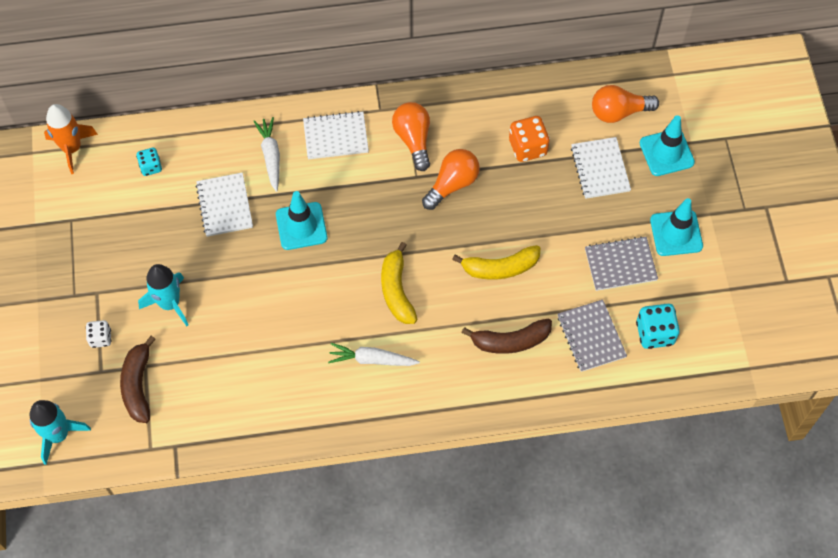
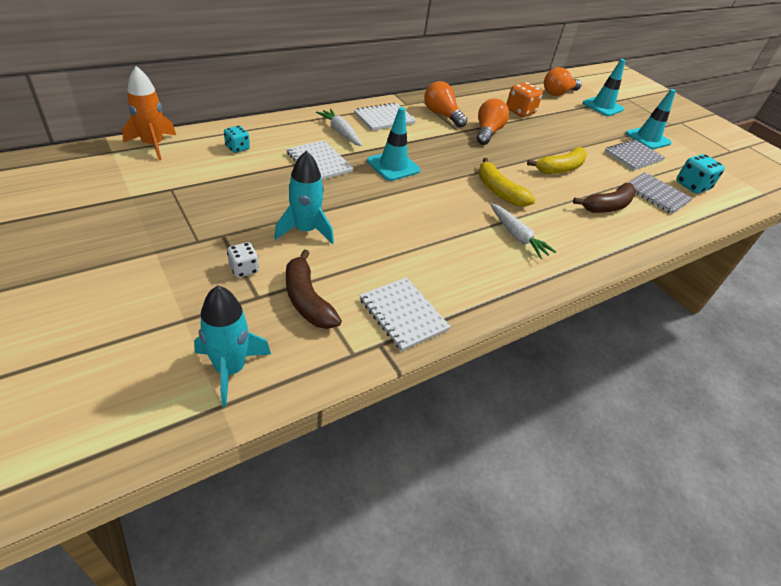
camera: 30 degrees left, 20 degrees down
(372, 360) = (517, 236): white carrot -> white carrot turned 105 degrees counterclockwise
(600, 169) = (573, 116): white notebook -> white notebook (403, 314)

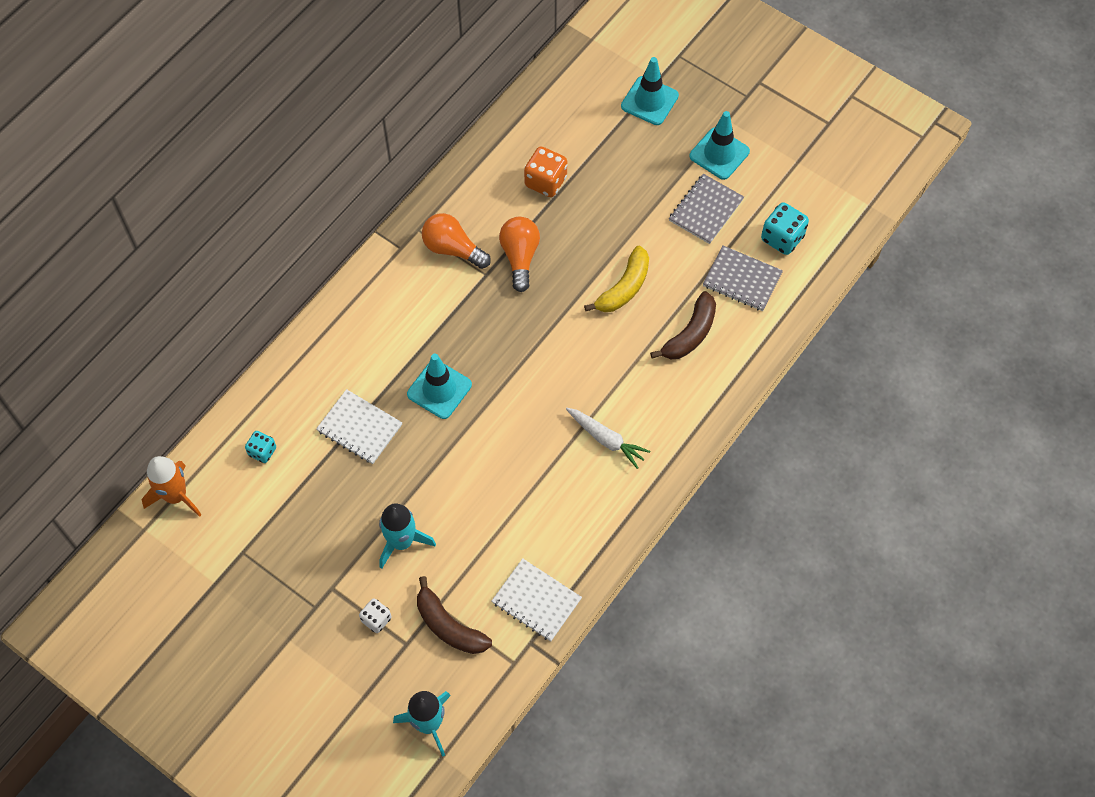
camera: 15 degrees left, 20 degrees up
(340, 132) = (353, 358): white carrot -> none
(384, 118) = (389, 298): white notebook -> none
(499, 191) = (567, 372): yellow banana -> none
(558, 93) = (583, 99): orange light bulb -> none

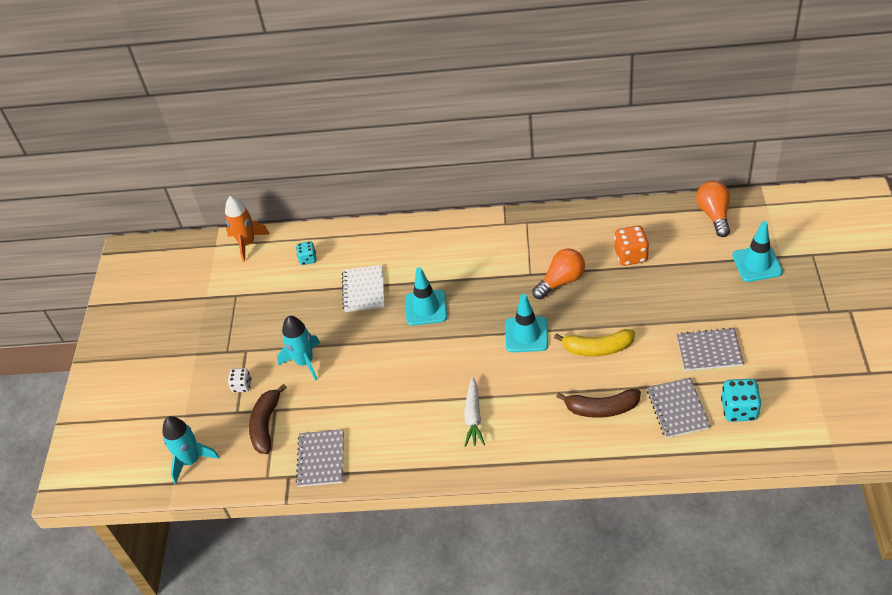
camera: 60 degrees right, 15 degrees down
(452, 249) = (531, 246): orange light bulb -> orange light bulb (714, 215)
(536, 600) = (321, 459): white notebook -> grey notebook
(719, 154) = (763, 328): turquoise traffic cone -> turquoise traffic cone (526, 334)

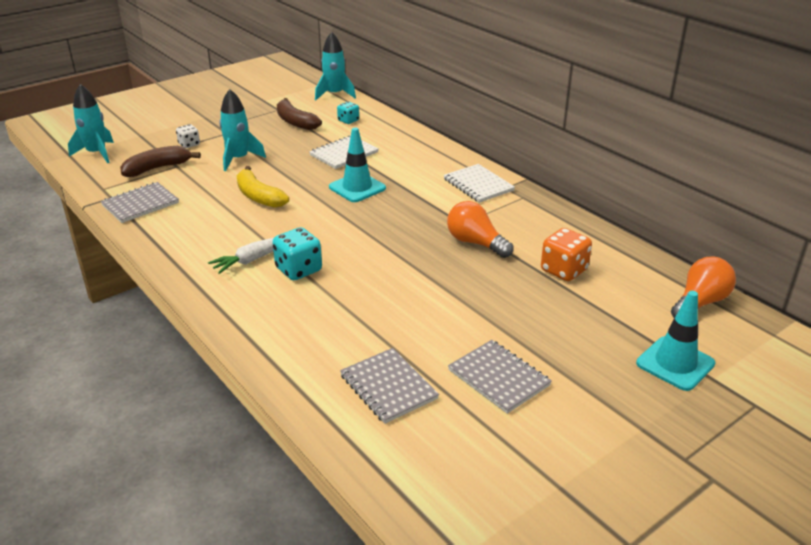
camera: 45 degrees right, 15 degrees down
(247, 243) = (334, 94): orange rocket -> turquoise rocket
(488, 236) = (478, 185): none -> white notebook
(526, 334) = (385, 249): turquoise traffic cone -> none
(561, 281) = (475, 243): orange light bulb -> orange light bulb turned 150 degrees counterclockwise
(597, 348) = (414, 298): yellow banana -> yellow banana (258, 196)
(601, 408) = (336, 332): brown banana -> brown banana (295, 122)
(678, 409) = (388, 387): grey notebook -> grey notebook turned 75 degrees counterclockwise
(739, 409) = (436, 438): turquoise dice -> turquoise dice (298, 270)

